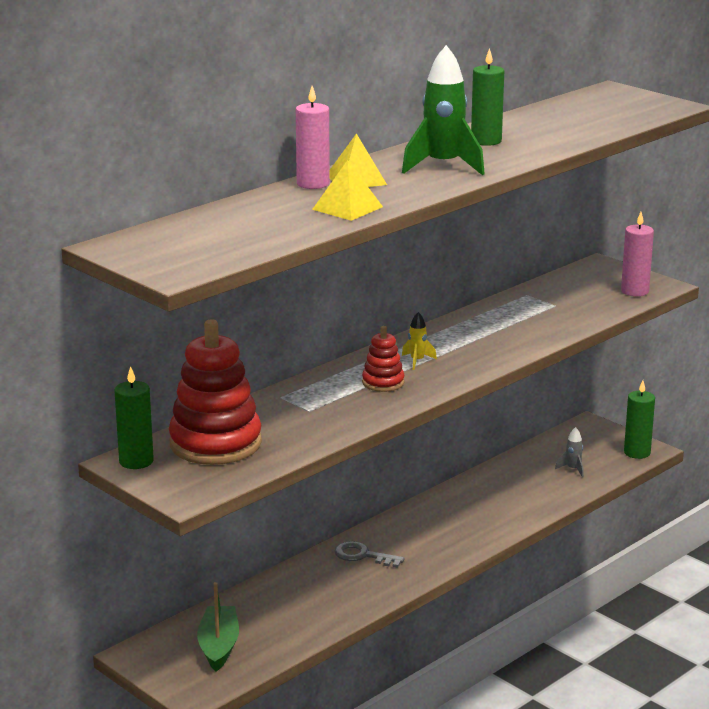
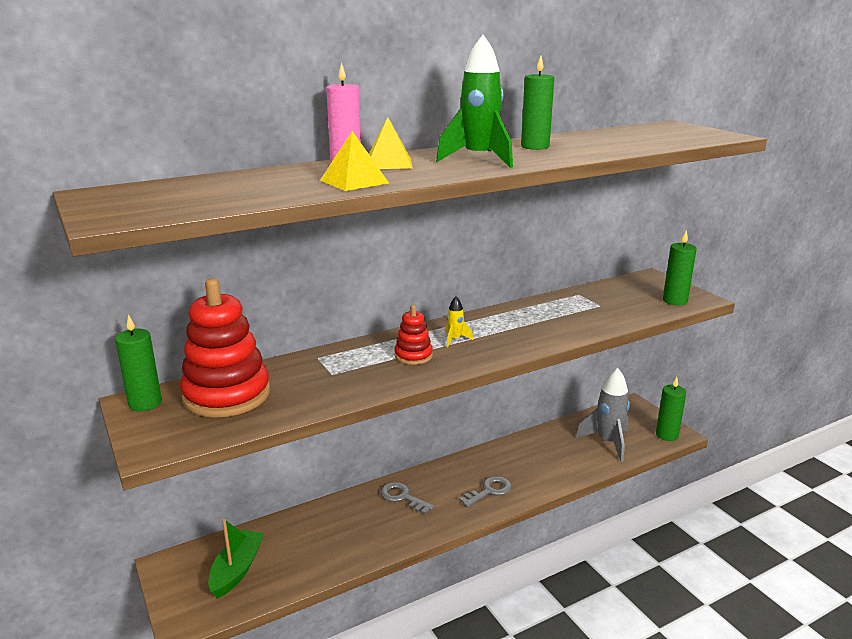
camera: 15 degrees right, 0 degrees up
(458, 536) = (489, 491): none -> grey key
(573, 469) = (608, 442): grey rocket -> grey rocket, size x2.16
(634, 291) = (675, 301): pink candle -> green candle

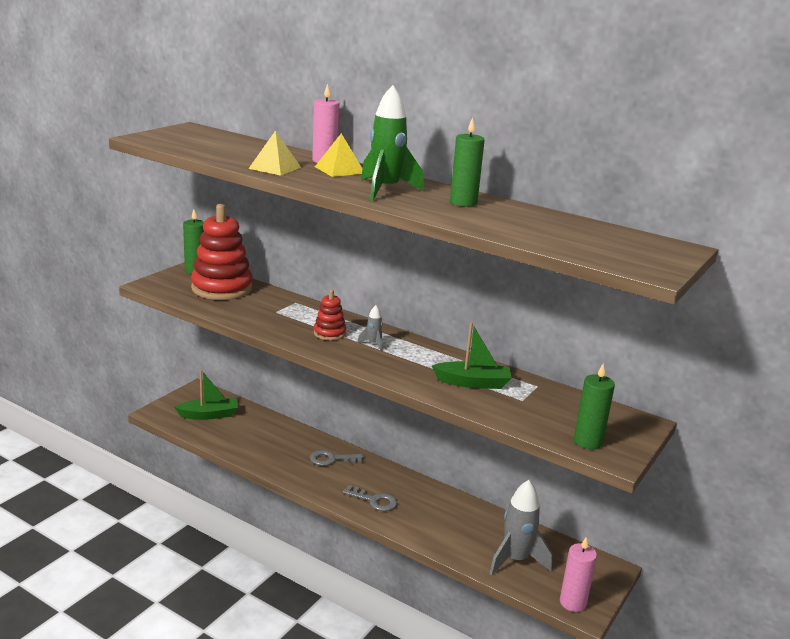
camera: 60 degrees right, 0 degrees up
(402, 497) = (331, 459): grey key -> grey key turned 105 degrees counterclockwise
(455, 340) = (373, 344): yellow rocket -> grey rocket
(561, 316) = (473, 383): none -> green boat
(667, 435) = (572, 602): green candle -> pink candle

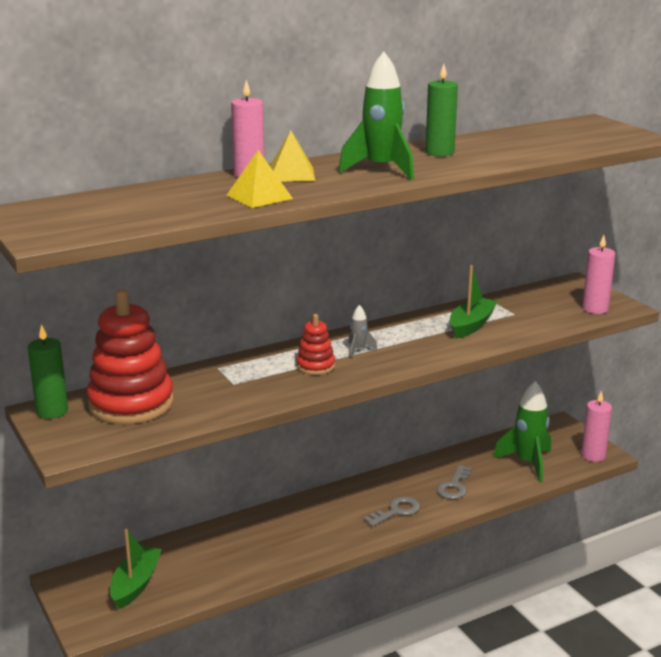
camera: 60 degrees left, 0 degrees up
(331, 459) = (304, 517): grey key -> grey key (454, 486)
(515, 560) = (527, 463): grey rocket -> green rocket
(588, 441) = (595, 309): green candle -> pink candle

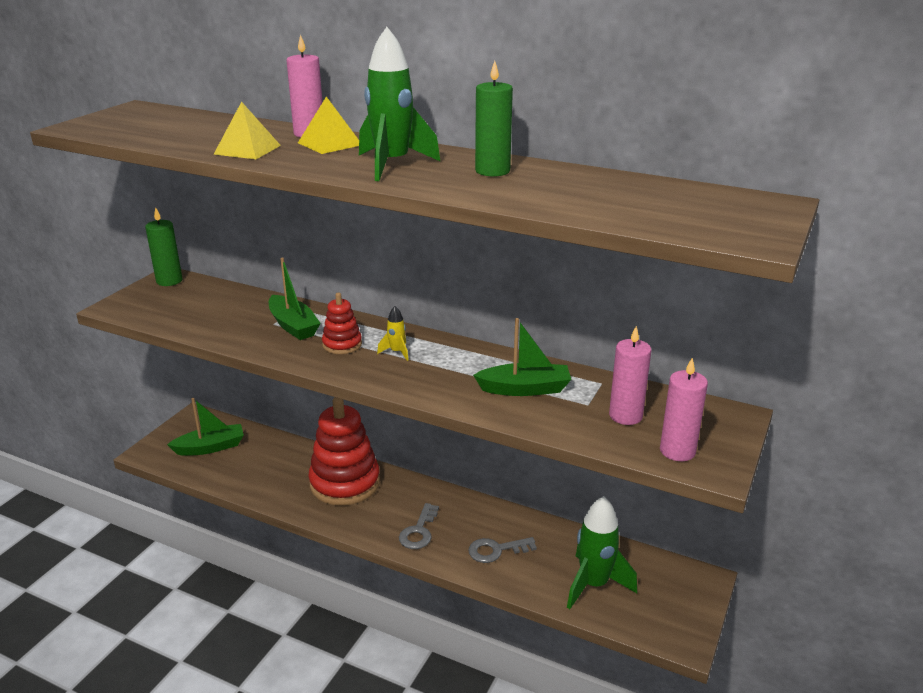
camera: 55 degrees right, 5 degrees up
(131, 404) = (204, 300): red stacking toy -> red stacking toy (345, 483)
(251, 376) = (293, 326): none -> green boat
(358, 350) = (396, 352): grey rocket -> yellow rocket
(396, 511) = (419, 531): grey key -> grey key turned 90 degrees clockwise
(593, 455) = (669, 631): pink candle -> pink candle (625, 416)

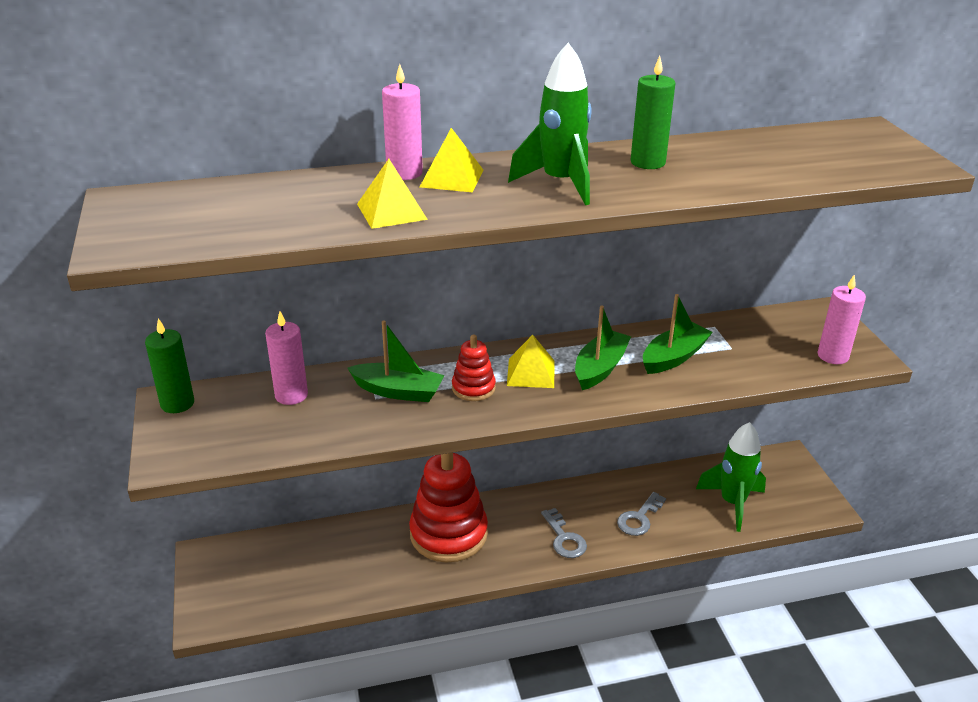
camera: 40 degrees left, 5 degrees up
(210, 447) = (268, 575): green boat -> green boat (600, 368)
(396, 352) = (531, 373): yellow rocket -> yellow pyramid
(625, 416) = (767, 345): pink candle -> pink candle (291, 395)

